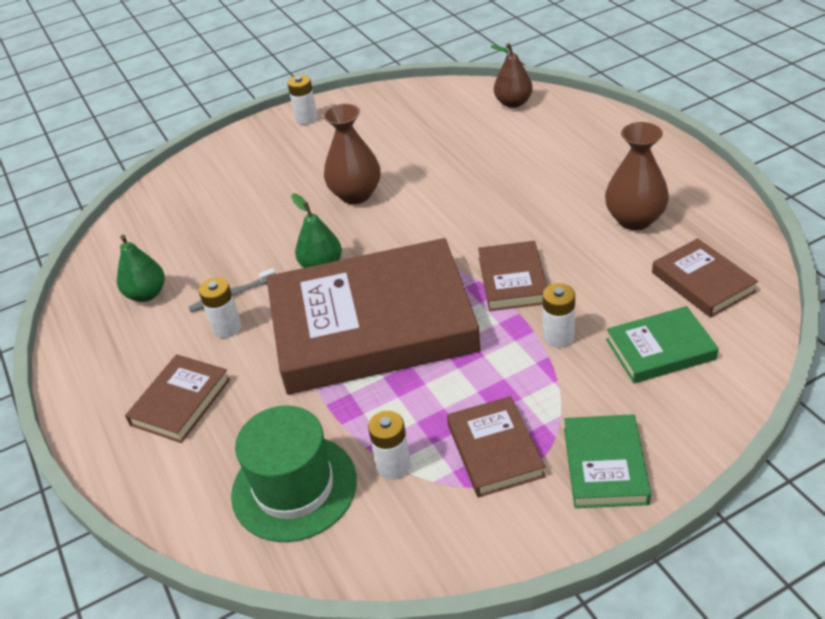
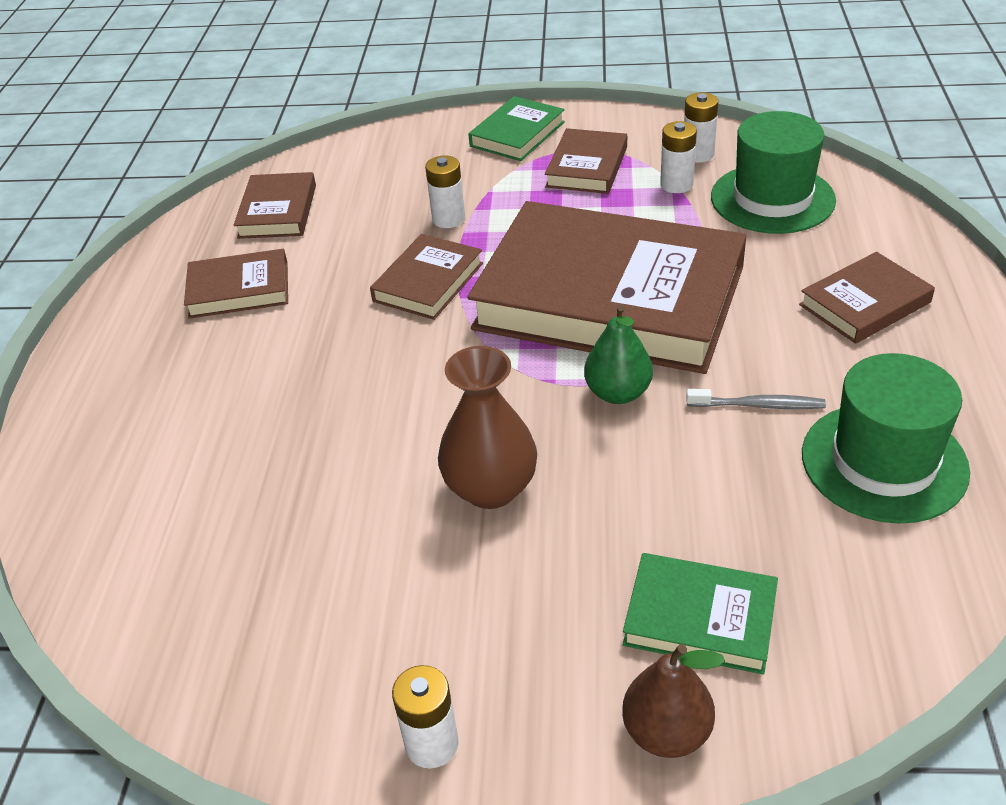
camera: 150 degrees left, 0 degrees up
(147, 294) = (884, 462): green pear -> green hat
(227, 328) = (781, 364): white battery -> white battery (698, 154)
(513, 103) = (104, 548): brown pear -> brown pear (667, 732)
(634, 219) = (239, 289): brown vase -> brown book
(660, 349) = (384, 180): green book -> green book (700, 618)

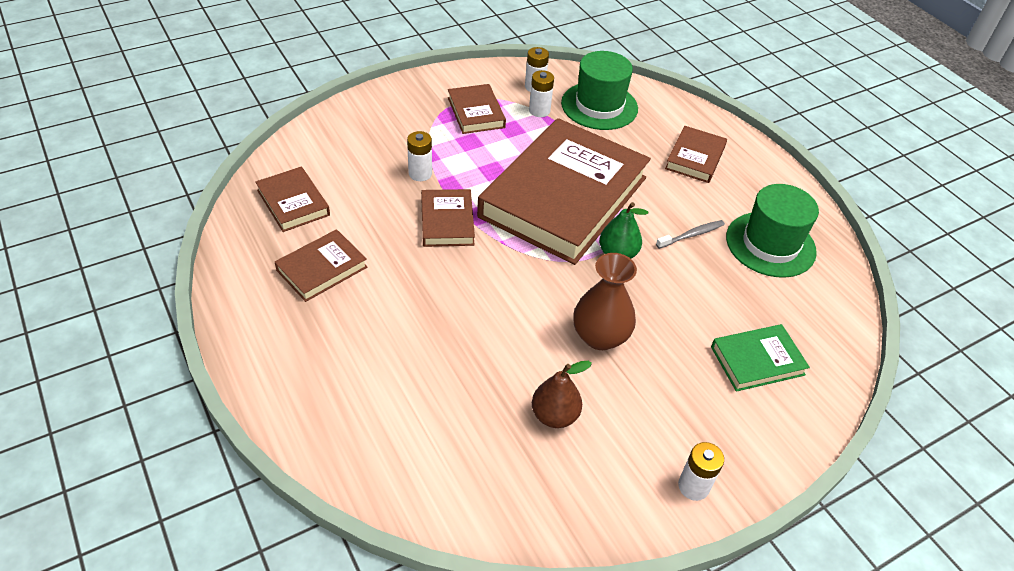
camera: 40 degrees left, 5 degrees up
(517, 134) = (411, 100): green book -> none
(609, 298) = (564, 197): brown book -> brown book turned 45 degrees counterclockwise
(667, 732) = (789, 424): brown pear -> brown pear (554, 415)

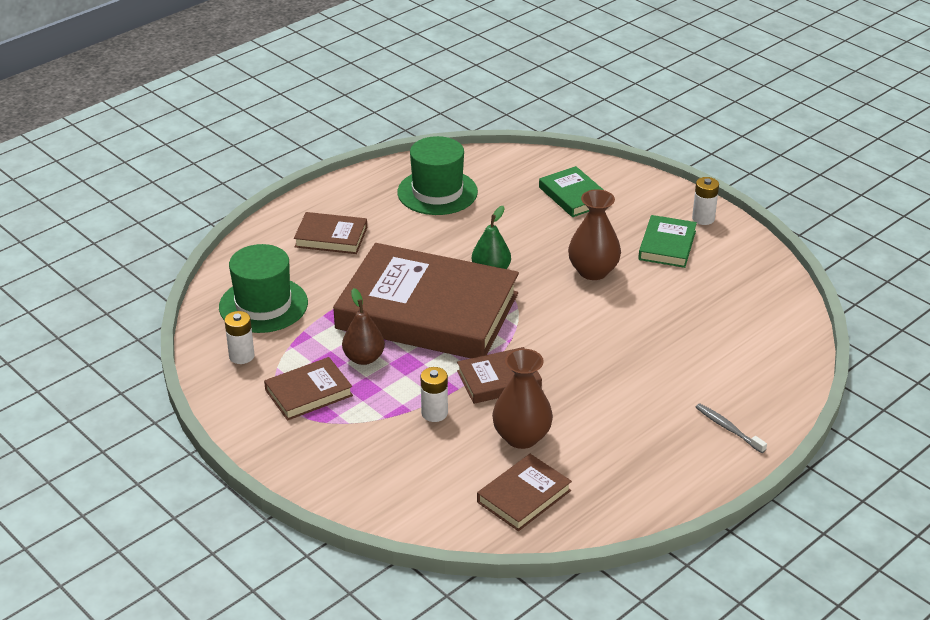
camera: 100 degrees left, 10 degrees down
(322, 269) = (605, 448): brown book -> none
(364, 218) = (521, 437): none -> brown vase
(539, 111) = (288, 346): white battery -> none
(554, 415) = (684, 284): brown pear -> brown pear (364, 358)
(638, 424) = (667, 245): none -> green book
(691, 235) = (445, 233): grey toothbrush -> grey toothbrush (728, 428)

